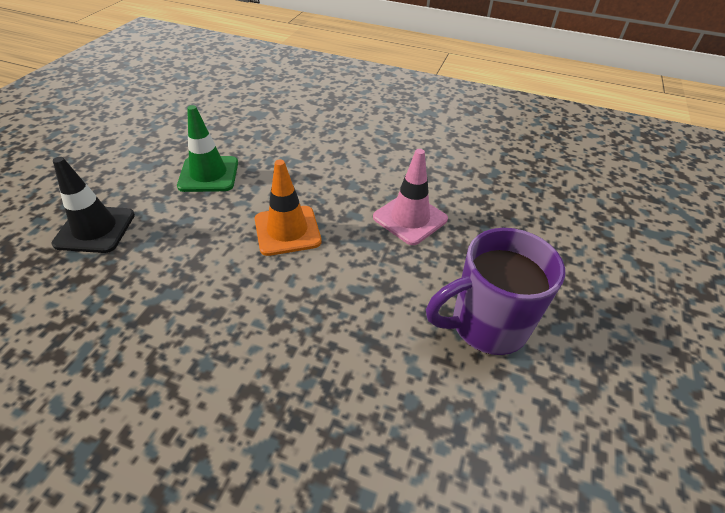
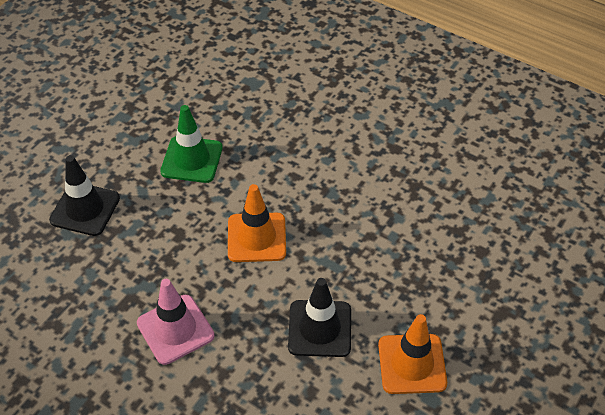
camera: 15 degrees right, 5 degrees up
(376, 306) = (319, 328): none -> black traffic cone
(410, 218) = (378, 242): pink traffic cone -> pink traffic cone (175, 329)
(486, 325) = (412, 364): purple mug -> orange traffic cone

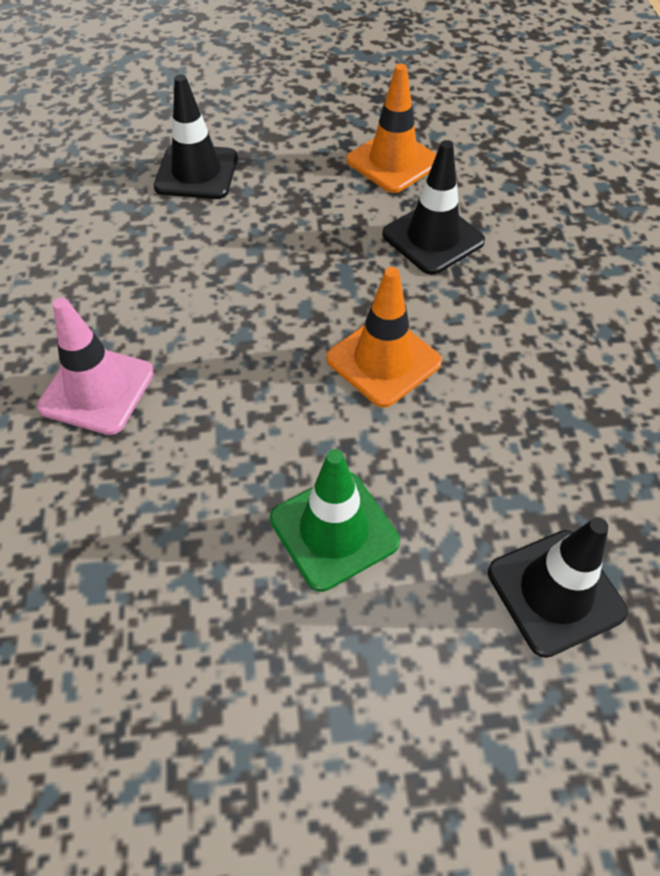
camera: 130 degrees left, 5 degrees up
(175, 329) = (576, 345): pink traffic cone -> pink traffic cone (97, 389)
(492, 249) = (196, 172): none -> black traffic cone

